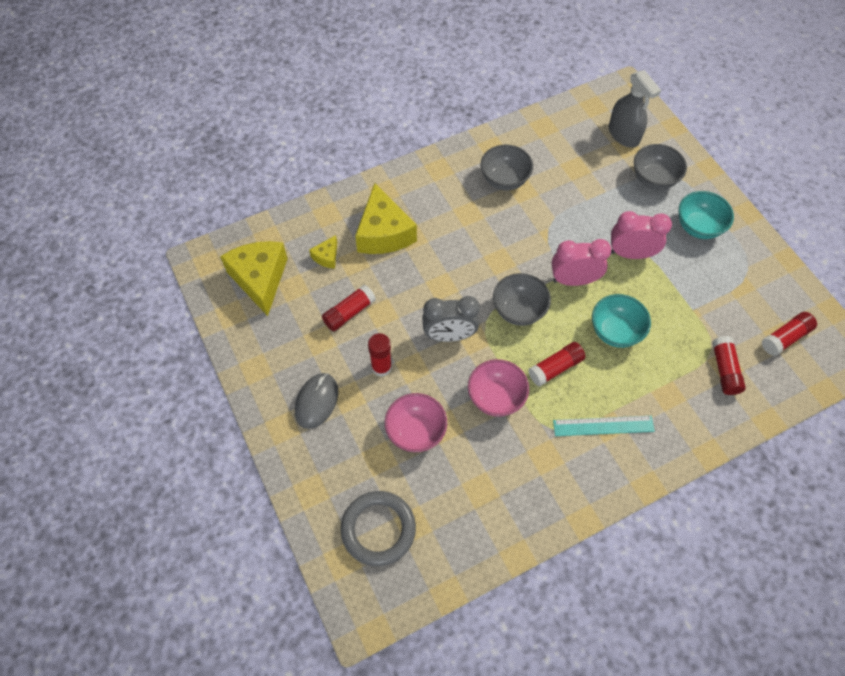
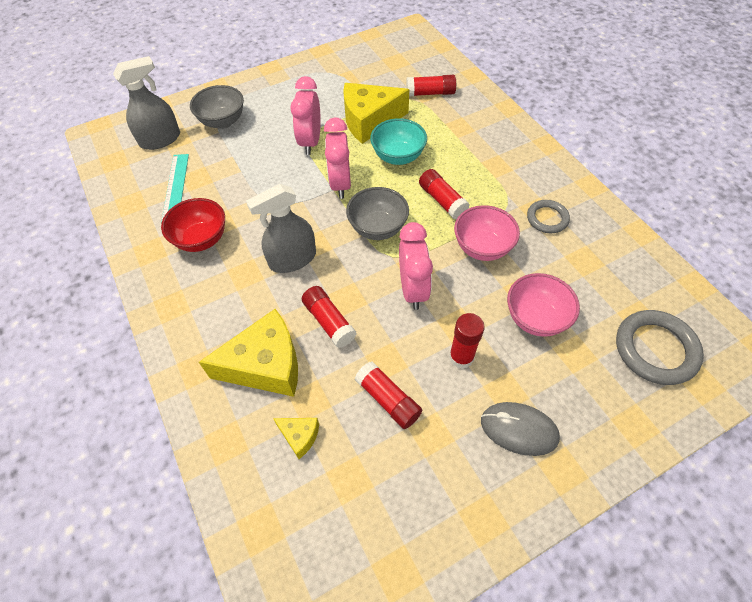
camera: 90 degrees left, 5 degrees down
(260, 279) = (335, 533): yellow cheese -> yellow cheese (369, 121)
(449, 335) = (413, 289): grey clock -> pink clock
(483, 245) = (292, 259): none -> grey spray bottle
(504, 180) = (201, 239): grey bowl -> red bowl
(534, 464) = (547, 218): none -> grey ring
(603, 426) = (497, 169): turquoise ruler -> turquoise ruler (176, 187)
(698, 227) = (283, 97): turquoise bowl -> none
(785, 338) = (397, 59): red glue stick -> red glue stick (329, 321)

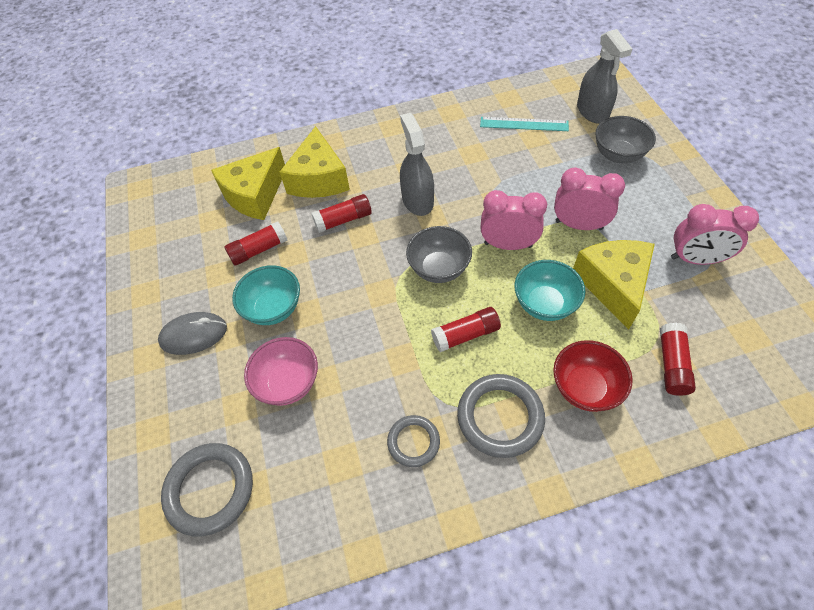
camera: 105 degrees right, 0 degrees up
(201, 239) = (456, 142): red bowl -> red bowl (585, 388)
(299, 436) = (255, 195): yellow cheese -> yellow cheese, size x2.16
(413, 289) = (356, 285): pink clock -> pink clock (695, 259)
(461, 357) = (273, 308): red glue stick -> turquoise bowl
(482, 247) = (389, 358): pink bowl -> none
(505, 173) = (500, 417): none -> grey ring
(519, 429) = (194, 335): grey mouse -> grey mouse turned 45 degrees clockwise

